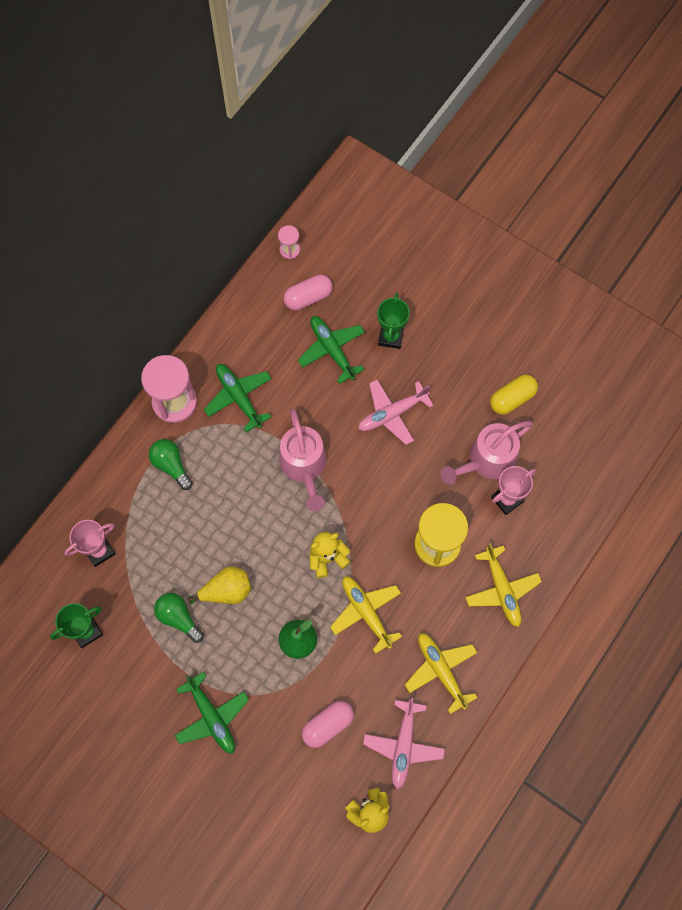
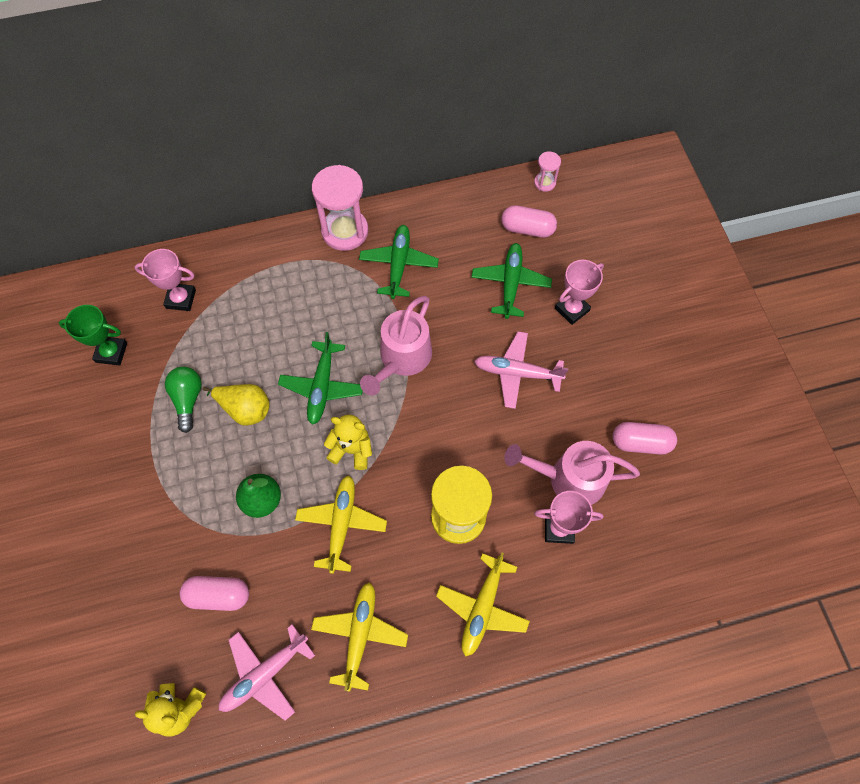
camera: 40 degrees right, 5 degrees down
(171, 465) = (296, 276): green light bulb -> none
(212, 717) = (135, 503): green plane -> green plane (322, 386)
(390, 337) = (572, 309): green trophy -> pink trophy
(512, 399) = (640, 443): yellow capsule -> pink capsule

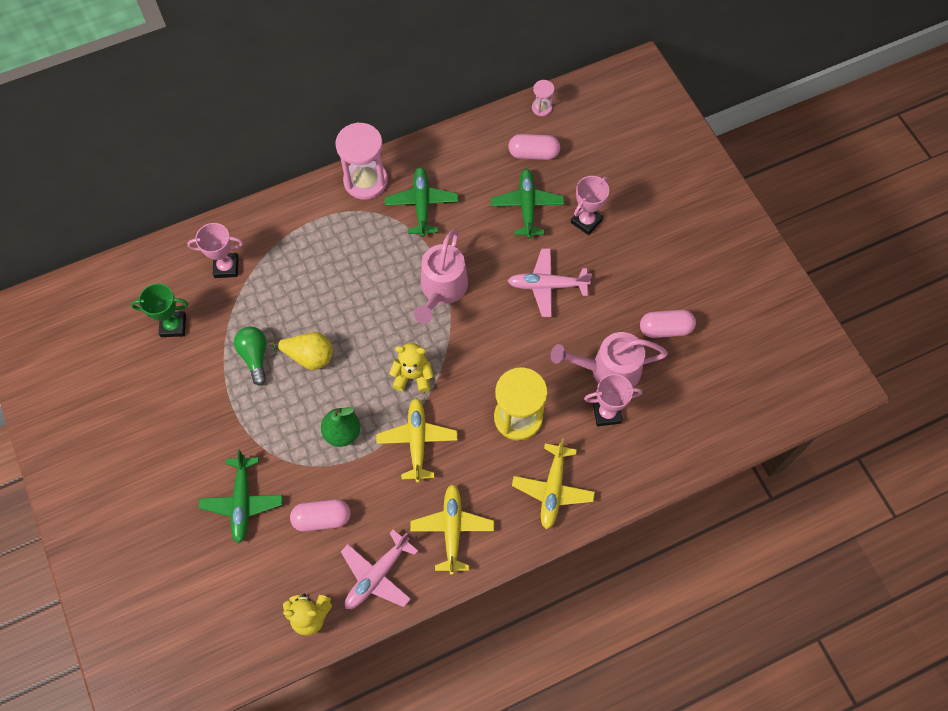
camera: 10 degrees left, 0 degrees up
(322, 386) = (374, 325): green plane -> green plane (242, 502)

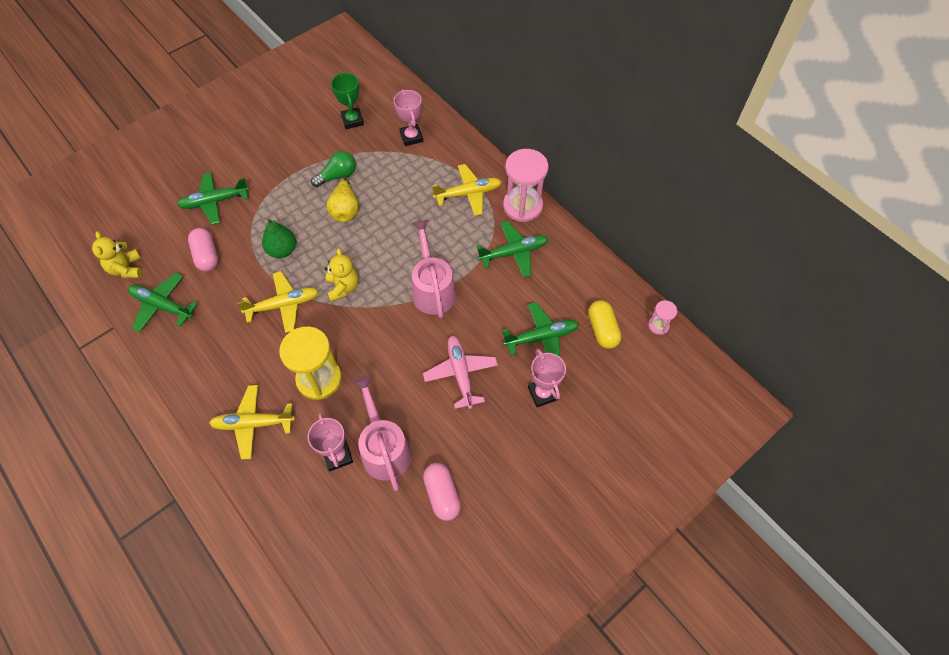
camera: 75 degrees right, 5 degrees down
(377, 575) = (162, 305): pink plane -> green plane
(441, 289) = (432, 288): pink watering can -> pink watering can turned 75 degrees clockwise
(452, 529) = (207, 351): yellow plane -> yellow plane (468, 194)
(533, 153) = (602, 330): pink capsule -> yellow capsule
(586, 221) = (543, 393): pink trophy -> pink trophy turned 45 degrees clockwise

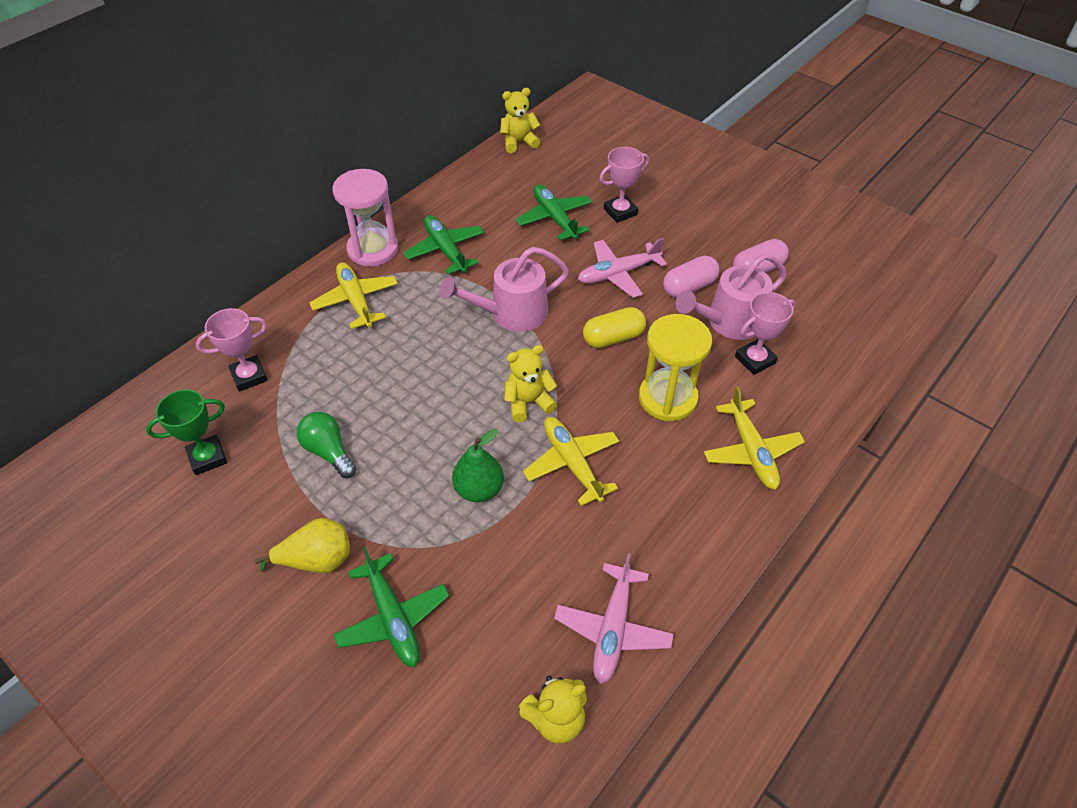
camera: 100 degrees left, 10 degrees down
(162, 305) = (613, 629): green plane -> pink plane
(207, 256) = (506, 593): pink capsule -> pink capsule (689, 287)
(345, 210) = (396, 427): yellow pear -> yellow pear (317, 560)
(602, 330) = (533, 177): yellow capsule -> yellow capsule (613, 338)
(658, 325) = (519, 142): pink hourglass -> yellow teddy bear

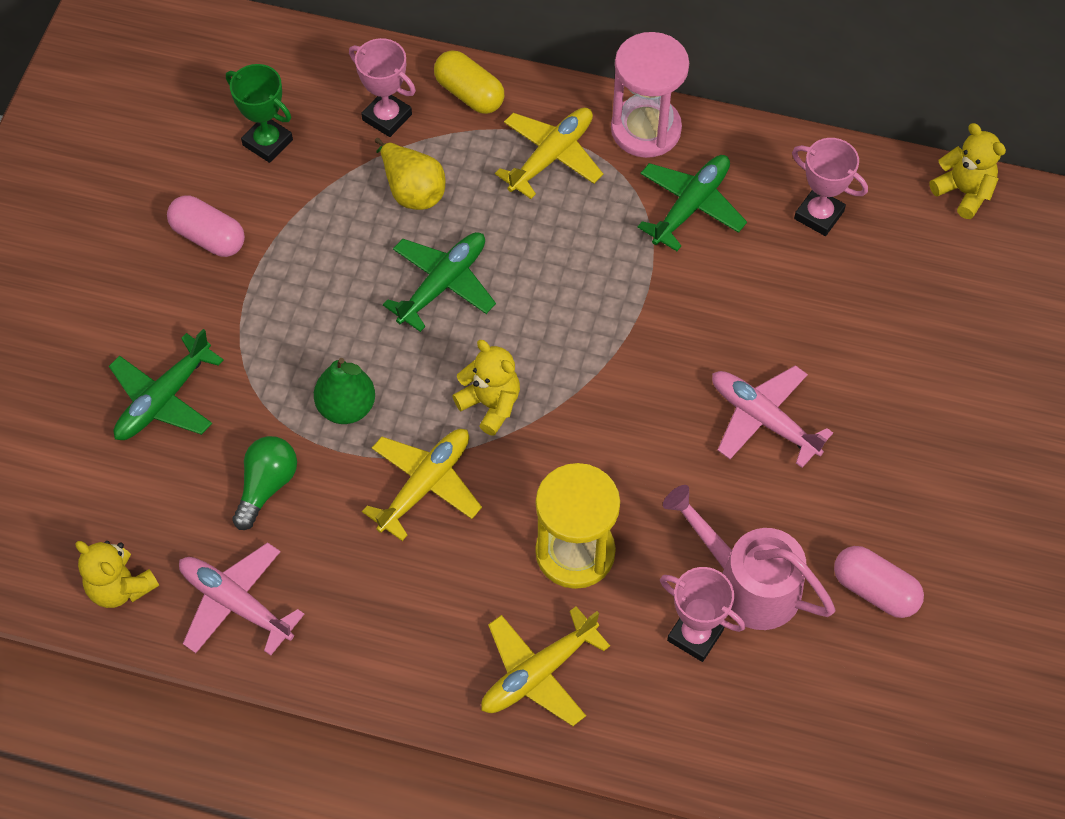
camera: 65 degrees right, 10 degrees up
(317, 560) = (196, 302): yellow pear -> yellow pear (412, 190)
(328, 451) = (326, 243): green light bulb -> green light bulb (266, 486)
(511, 314) = (621, 327): pink watering can -> none
(554, 218) = (828, 302): green plane -> green plane (443, 284)
(613, 338) = (643, 456): yellow capsule -> yellow capsule (469, 94)
(613, 629) = (236, 603): pink plane -> pink plane turned 45 degrees clockwise
(620, 212) = (892, 376): pink trophy -> pink trophy (819, 215)
(689, 287) = (788, 513): pink capsule -> pink capsule (208, 237)

